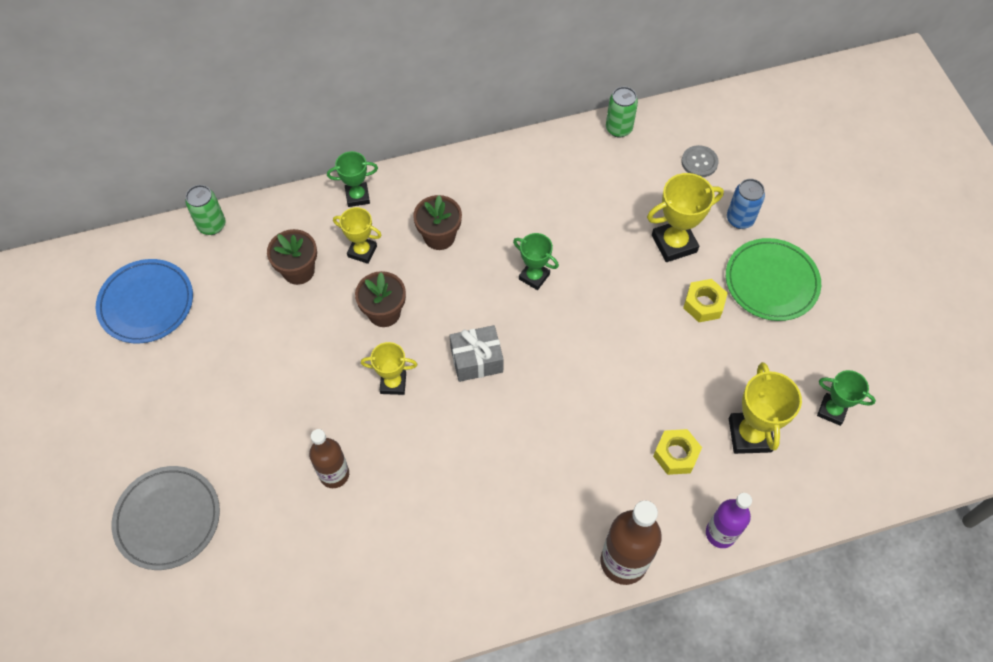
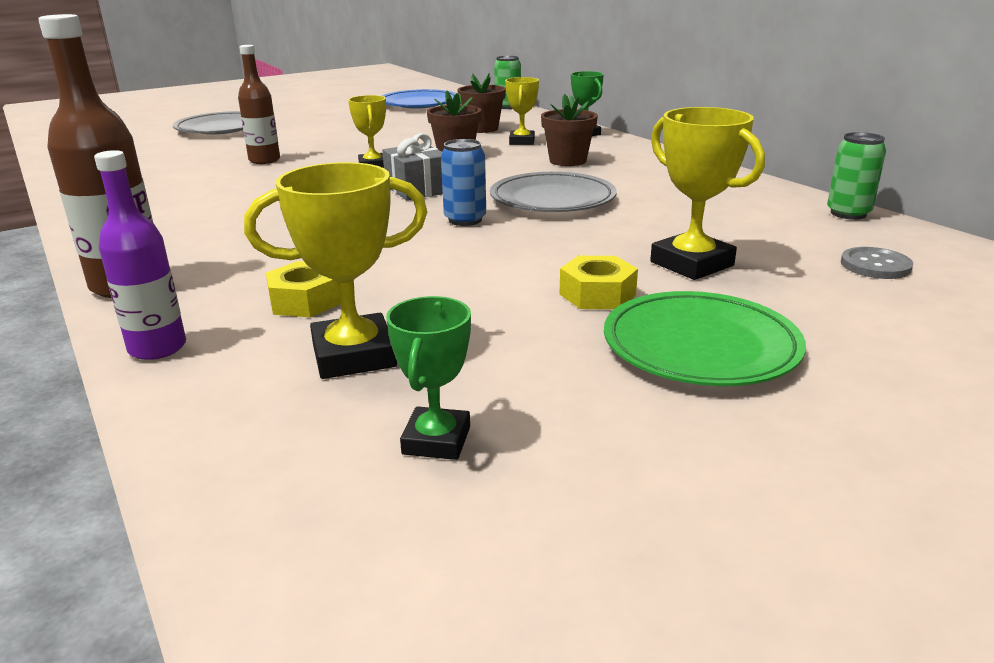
camera: 75 degrees right, 35 degrees down
(534, 276) = (552, 199): green trophy -> grey plate
(740, 219) = (805, 306): blue can -> blue can (465, 220)

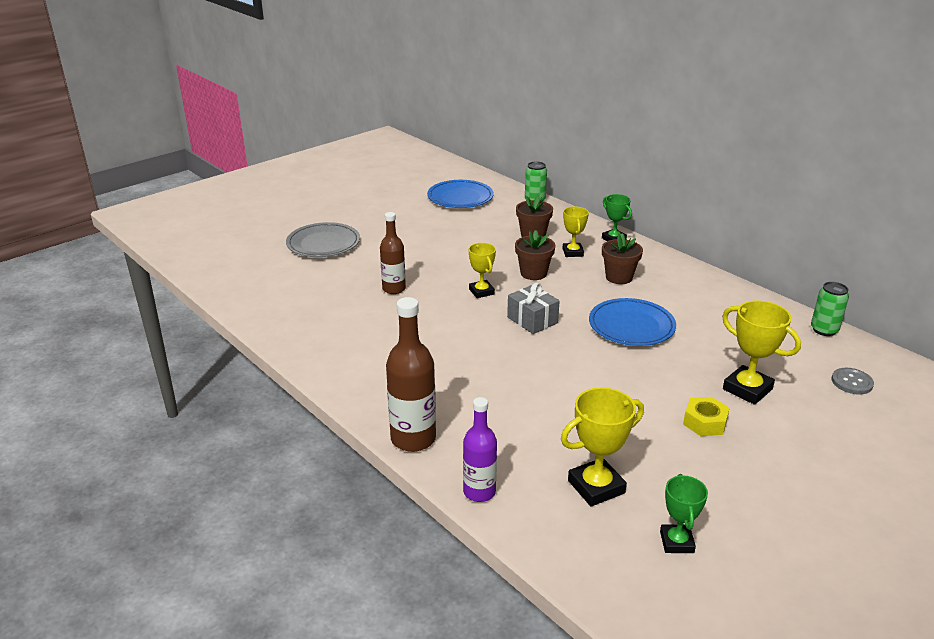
camera: 10 degrees left, 5 degrees up
(305, 301) = (536, 444): yellow nut -> none
(465, 220) = (586, 354): blue can -> none
(552, 199) = (631, 326): grey plate -> blue plate
(700, 346) = (778, 461): green plate -> none

